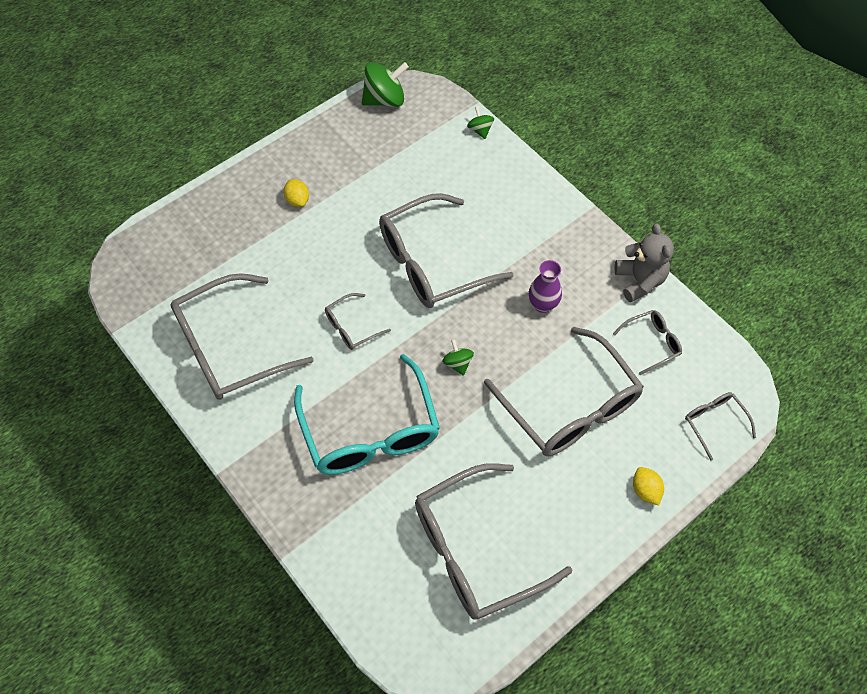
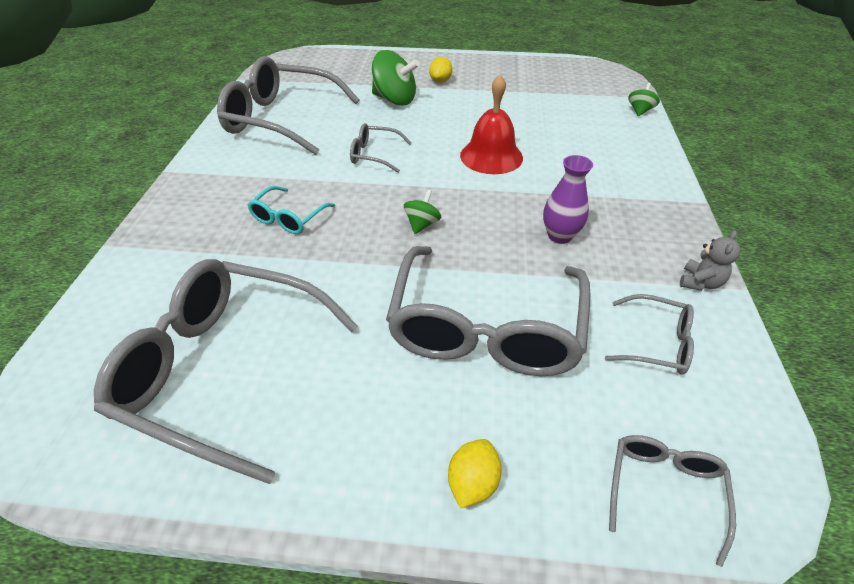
camera: 45 degrees right, 15 degrees down
(370, 431) = (288, 218): turquoise glasses -> turquoise glasses, size x0.46
(385, 100) = (577, 67): green spinning top -> green spinning top (395, 100)
(431, 263) = (491, 156): grey glasses -> red bell
(639, 281) = (700, 282): grey teddy bear -> grey teddy bear, size x0.58

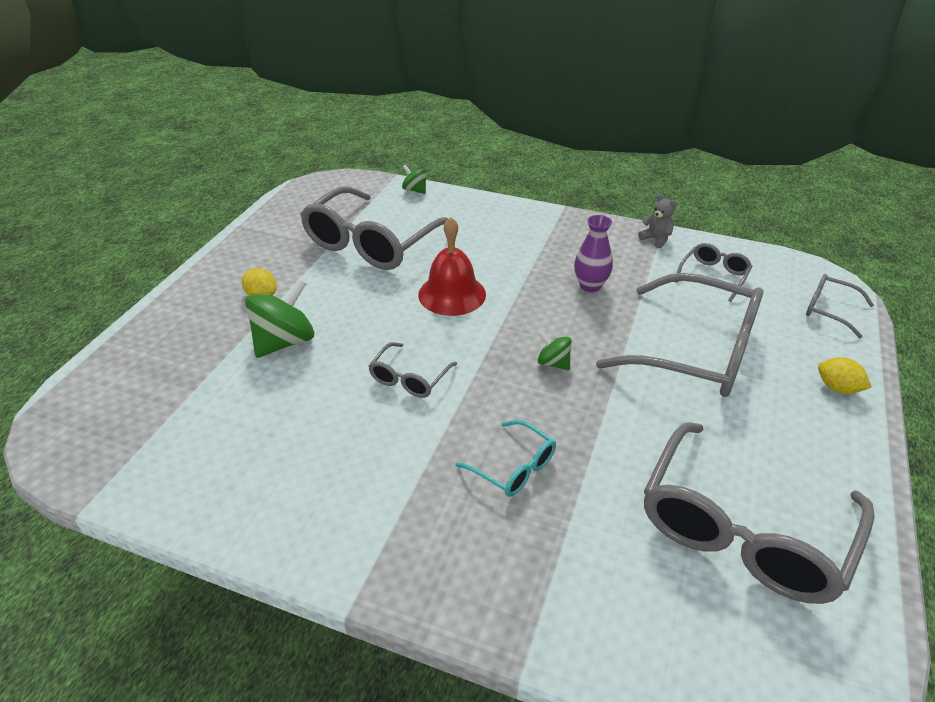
camera: 75 degrees left, 5 degrees down
(281, 119) = (267, 461): grey glasses -> grey glasses (372, 243)

